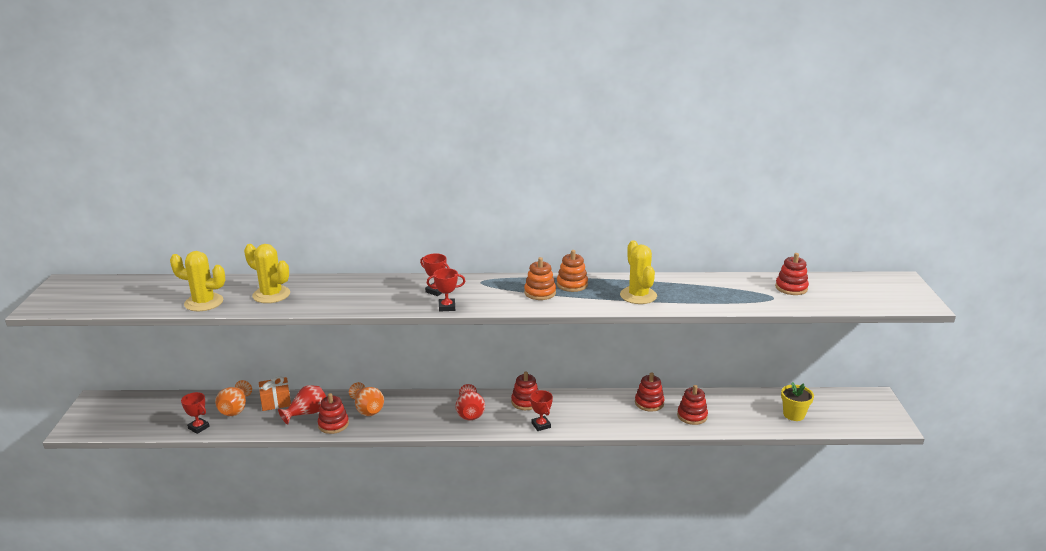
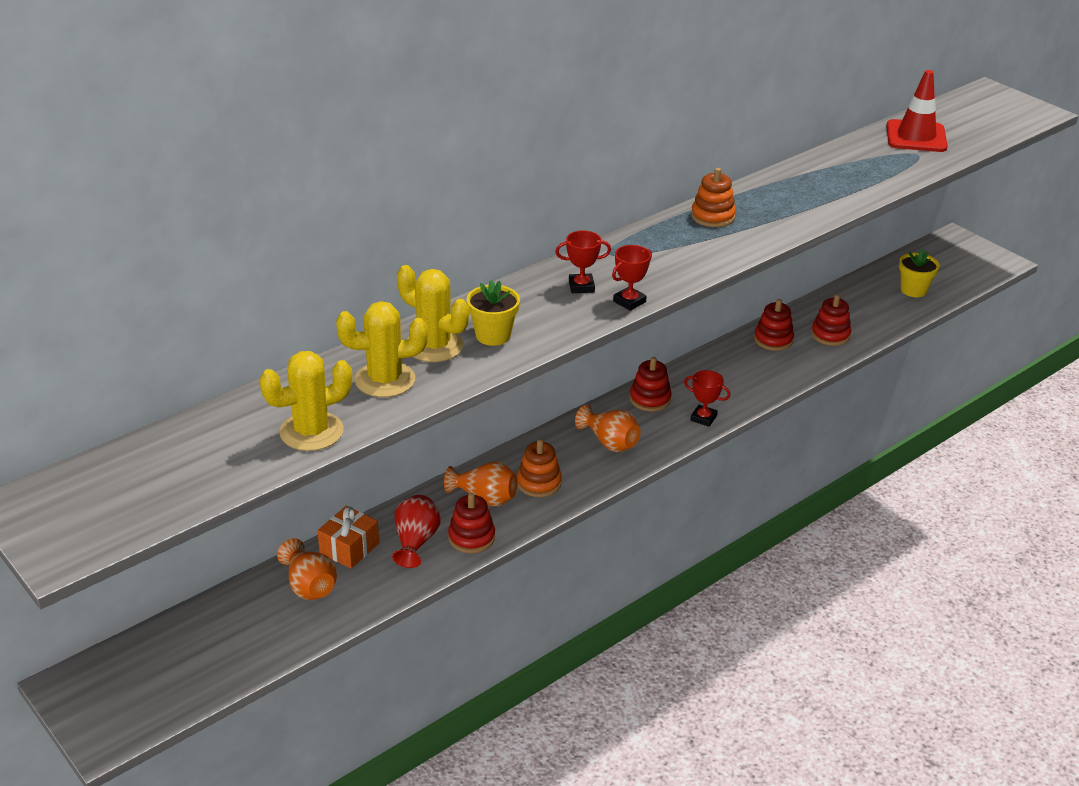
camera: 40 degrees left, 10 degrees up
(198, 427) = (297, 635): red trophy -> none
(352, 296) = (493, 335): none -> yellow flower pot
(470, 413) = (610, 442): red vase -> orange vase
(540, 293) = (697, 240): orange stacking toy -> orange stacking toy (539, 483)
(638, 295) = (798, 203): yellow cactus -> yellow cactus (434, 346)
(791, 288) = (916, 137): red stacking toy -> red traffic cone

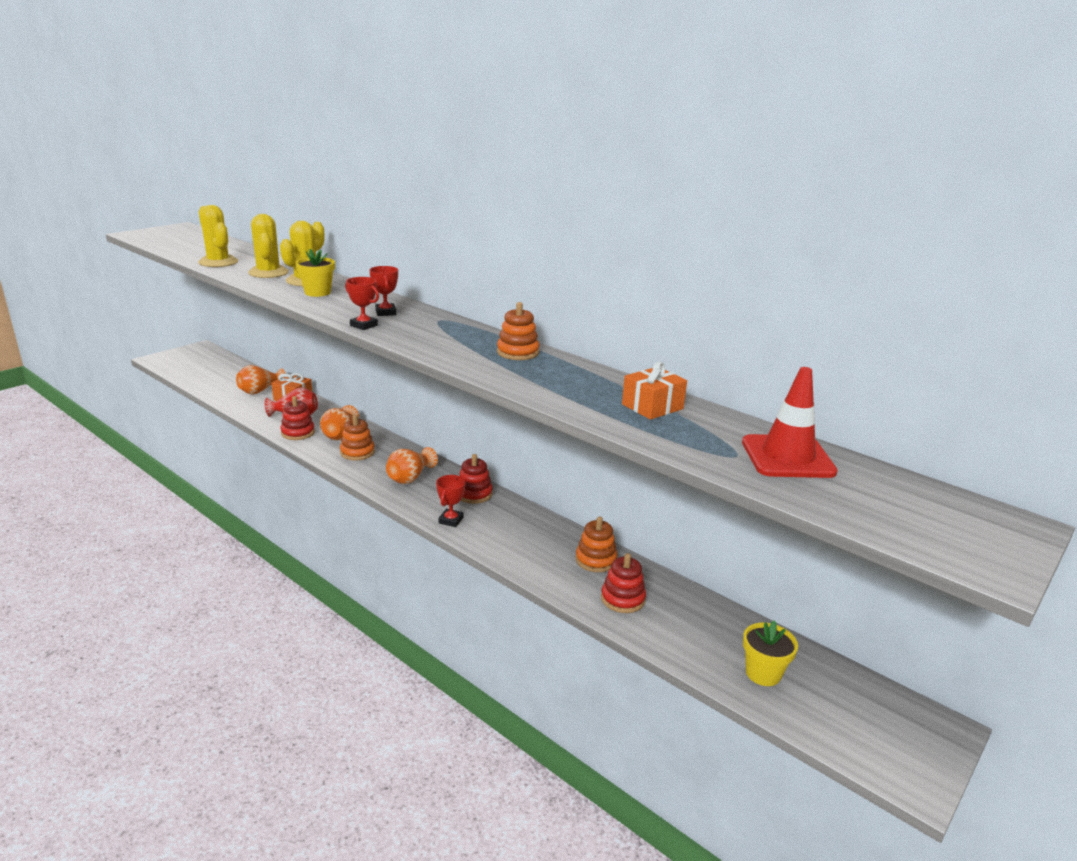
camera: 80 degrees right, 10 degrees down
(773, 340) = (596, 560): red stacking toy -> orange stacking toy
(835, 170) = (652, 406): none -> orange gift

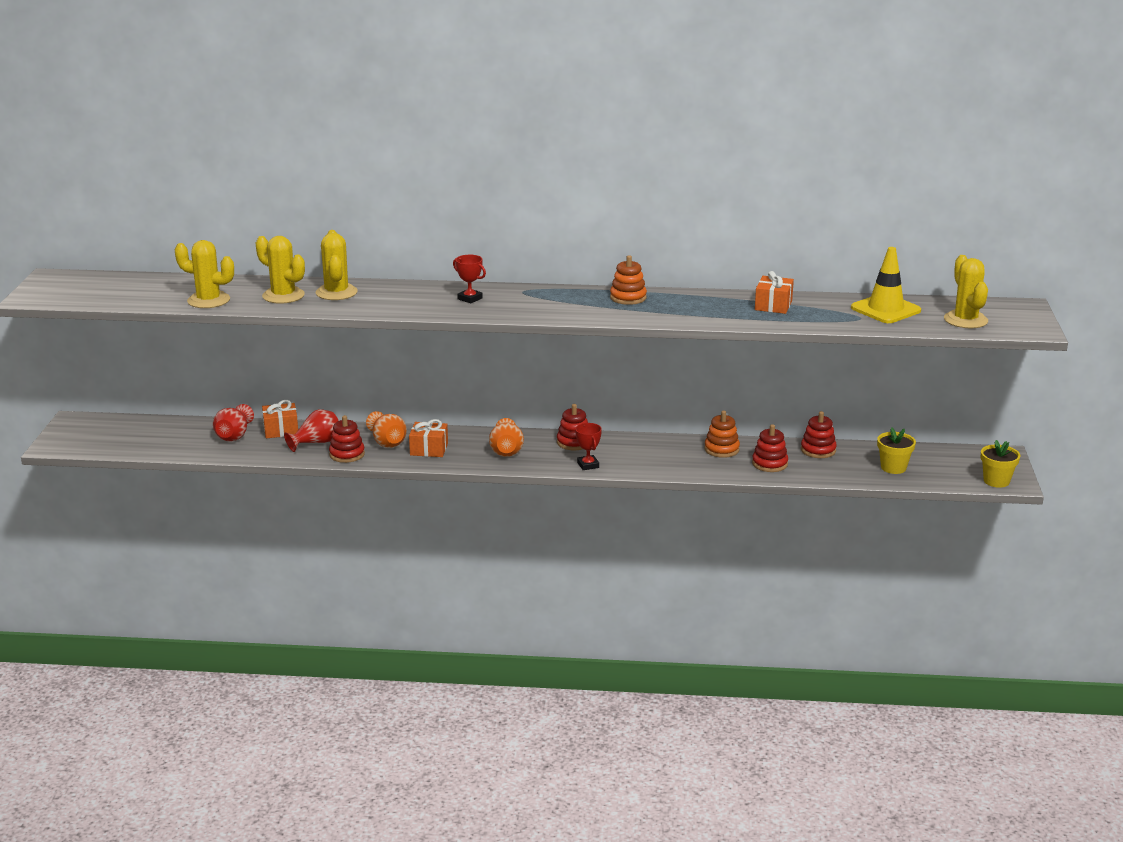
camera: 35 degrees left, 0 degrees up
(260, 391) = (234, 435): orange vase -> red vase
(317, 292) = (374, 300): yellow flower pot -> yellow flower pot (996, 481)
(357, 452) = (429, 449): orange stacking toy -> orange gift
(364, 325) = (480, 314): red trophy -> none
(698, 607) = (818, 450): none -> red stacking toy
(787, 457) = (885, 309): red traffic cone -> yellow traffic cone
(887, 511) = (965, 320): none -> yellow cactus

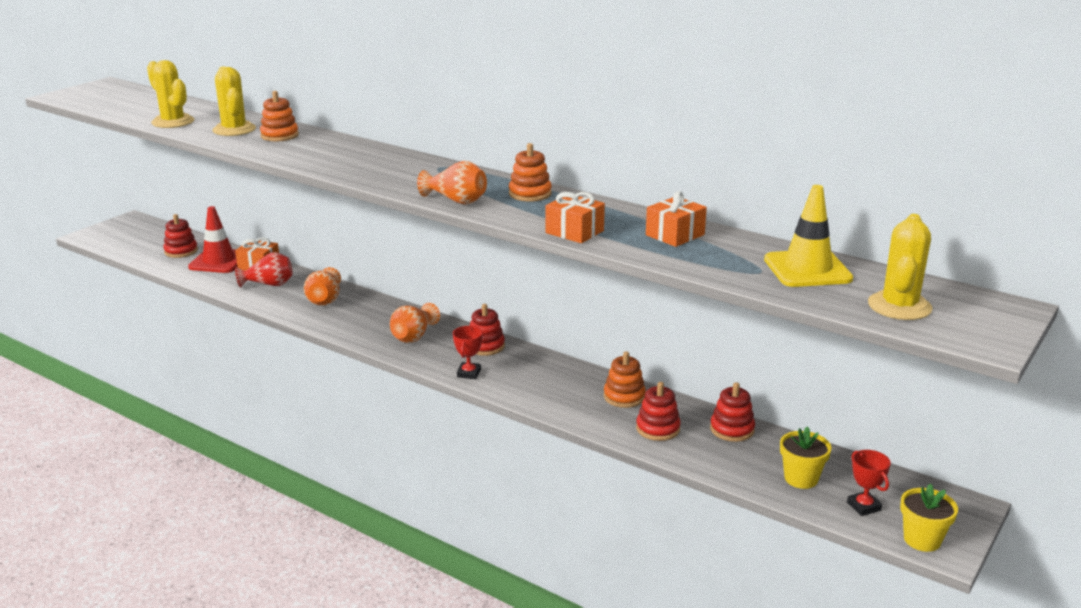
camera: 30 degrees right, 0 degrees up
(234, 435) = (219, 261): red vase -> red traffic cone
(336, 292) = (279, 135): yellow cactus -> orange stacking toy
(347, 454) = (278, 301): red stacking toy -> red stacking toy (181, 251)
(429, 449) = (349, 316): orange gift -> orange gift (574, 232)
(470, 298) = (380, 163): red trophy -> red trophy (864, 506)
(583, 315) = (456, 201): none -> orange vase

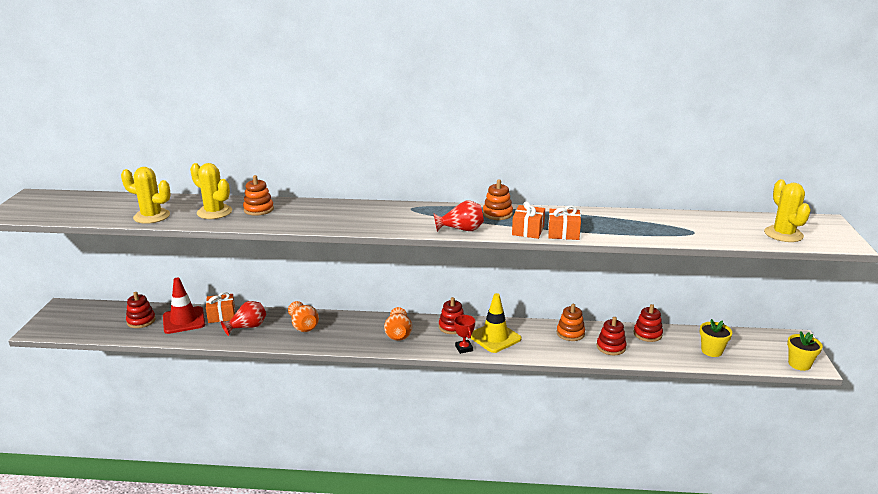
camera: 30 degrees left, 0 degrees up
(456, 201) = (461, 230): orange vase -> red vase
(675, 235) = (618, 221): orange gift -> orange gift (528, 230)
(807, 269) = (712, 224): yellow traffic cone -> yellow traffic cone (495, 337)
(864, 506) = (756, 356): red trophy -> none

